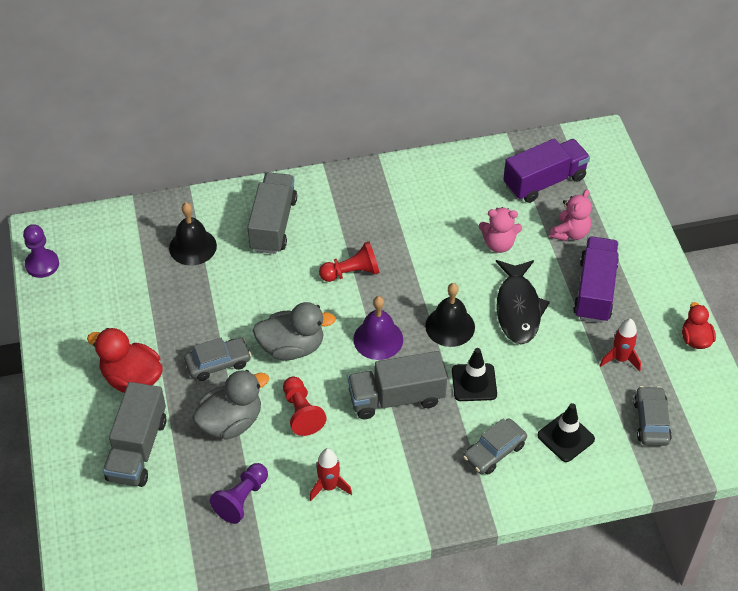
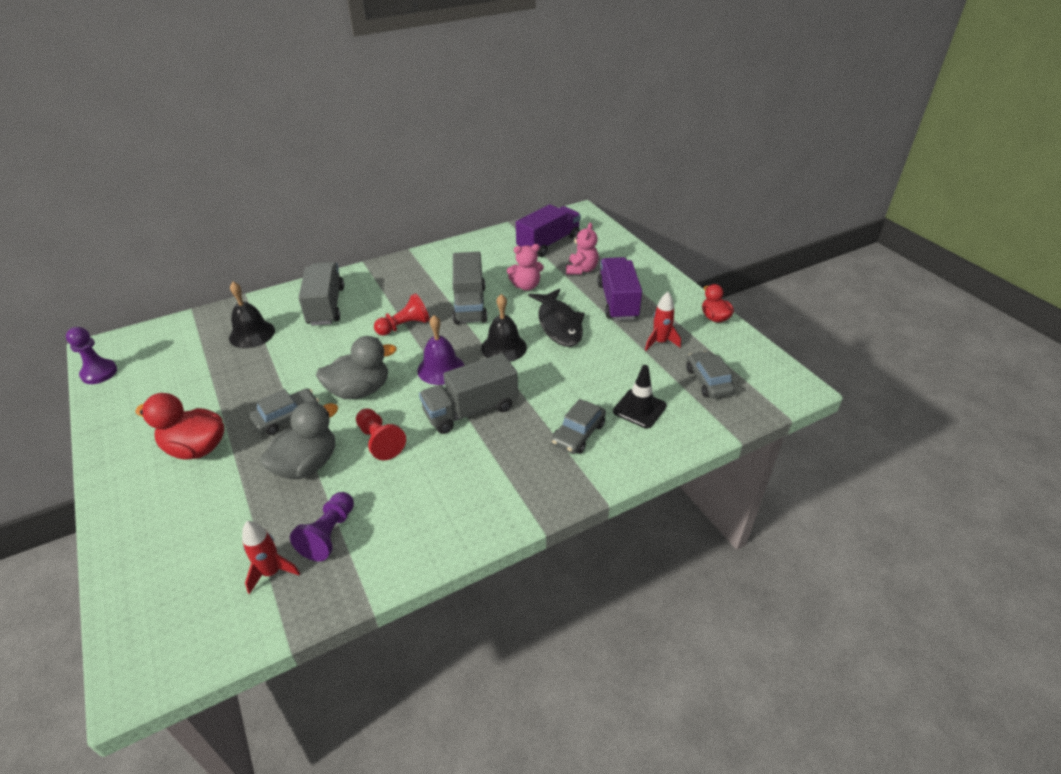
camera: 15 degrees left, 10 degrees down
(137, 449) = (205, 511): grey truck -> grey truck (470, 305)
(329, 487) = (422, 501): red rocket -> red rocket (272, 572)
(474, 382) = (539, 384): black traffic cone -> none

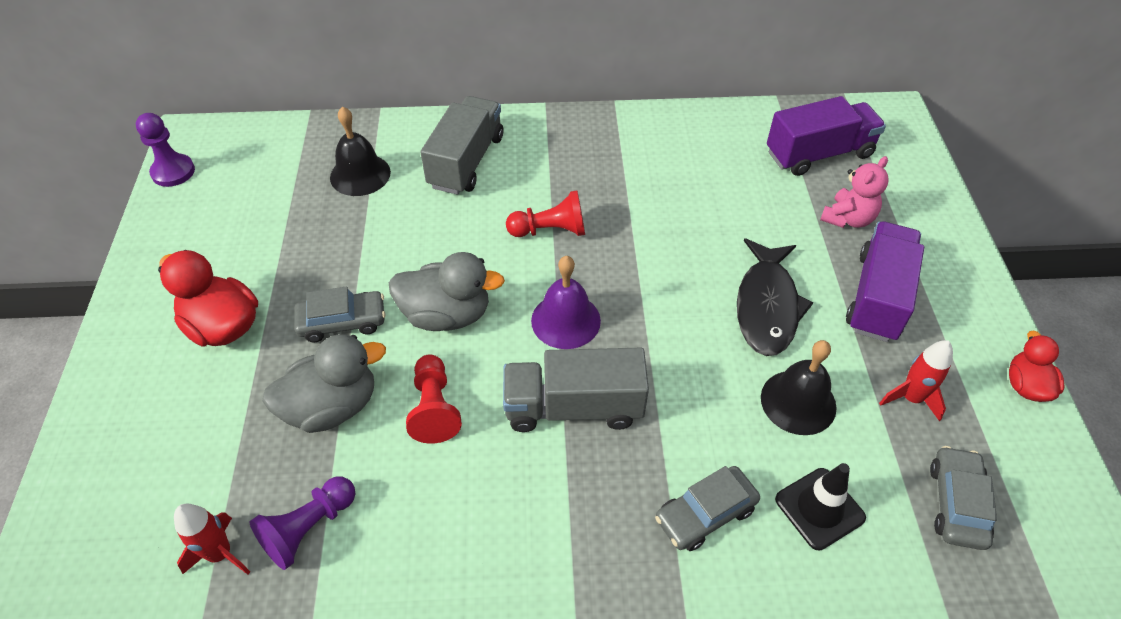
camera: 25 degrees right, 10 degrees up
(470, 305) = (654, 225): grey truck -> none
(504, 347) = (668, 317): black bell -> black bell (798, 402)
(526, 286) = (750, 220): pink teddy bear -> none

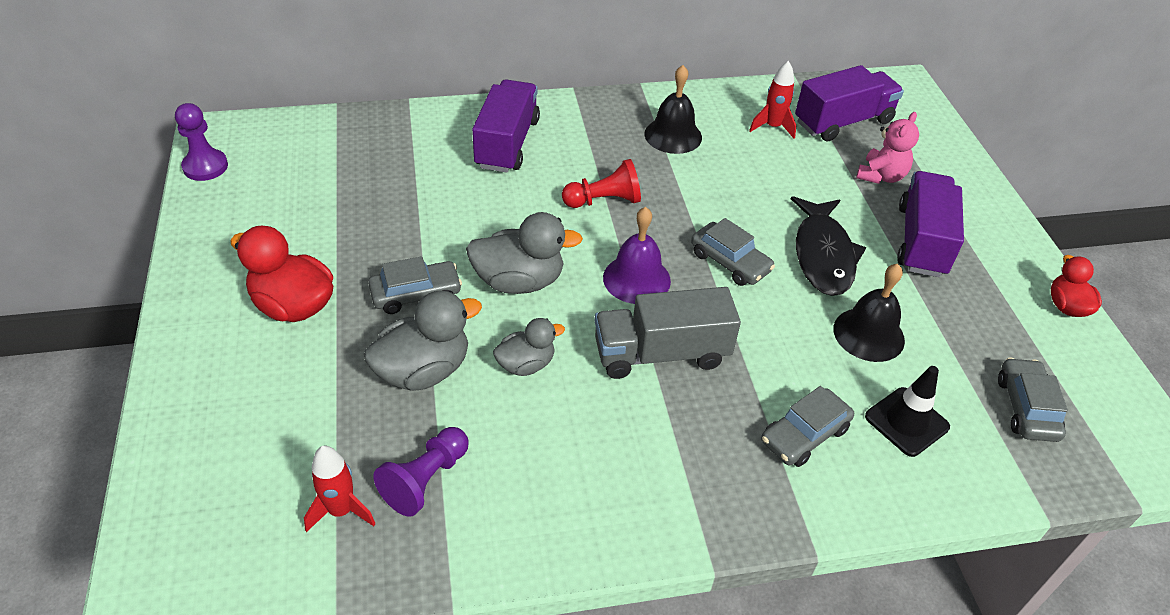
camera: 10 degrees left, 5 degrees down
(360, 174) = (402, 160): black bell -> black bell (673, 135)
(434, 408) = (526, 364): red pawn -> grey duck
(466, 161) = (507, 143): grey truck -> purple truck
(666, 308) = (730, 262): none -> grey car
(911, 398) = (968, 324): red rocket -> red rocket (772, 127)

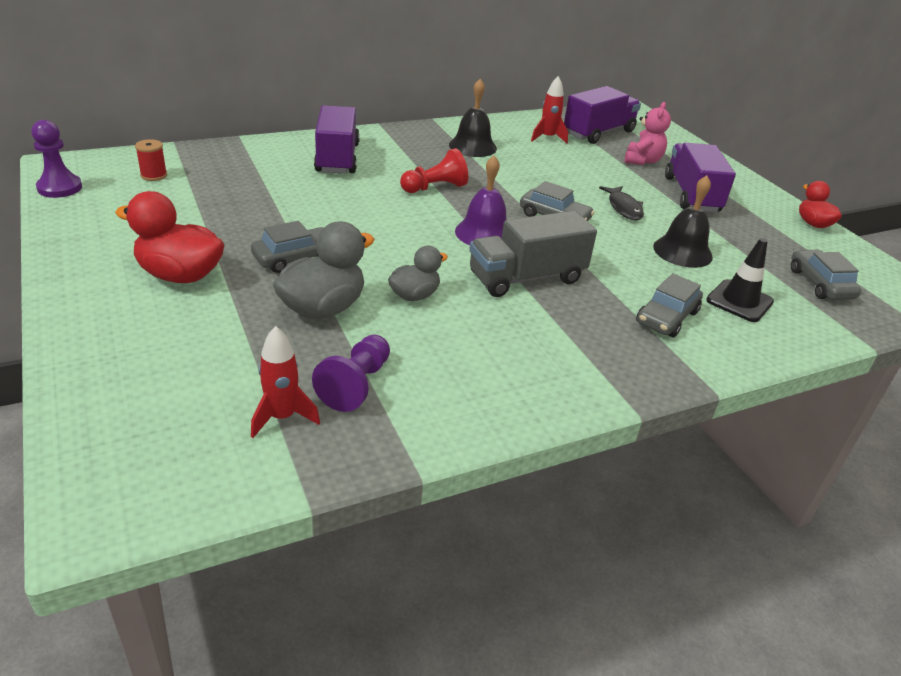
camera: 15 degrees left, 10 degrees down
(303, 155) = (154, 175): none -> red spool
(519, 281) = (385, 242): grey duck -> none
(823, 255) = (623, 208): black fish -> black fish, size x0.60

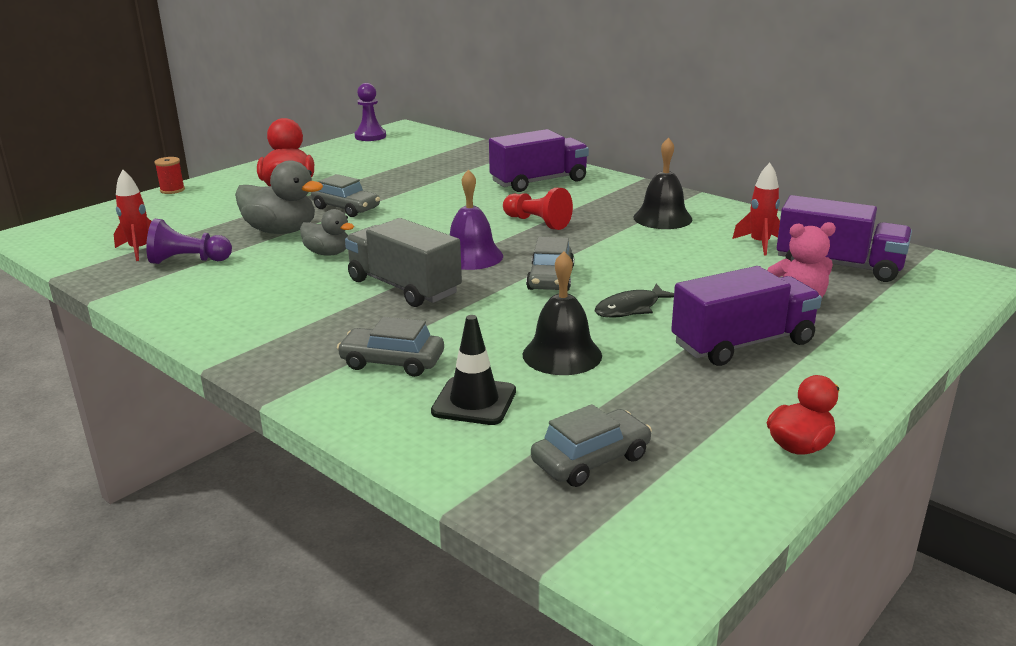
camera: 70 degrees right, 10 degrees down
(154, 175) = (421, 148): red spool -> red spool (172, 190)

